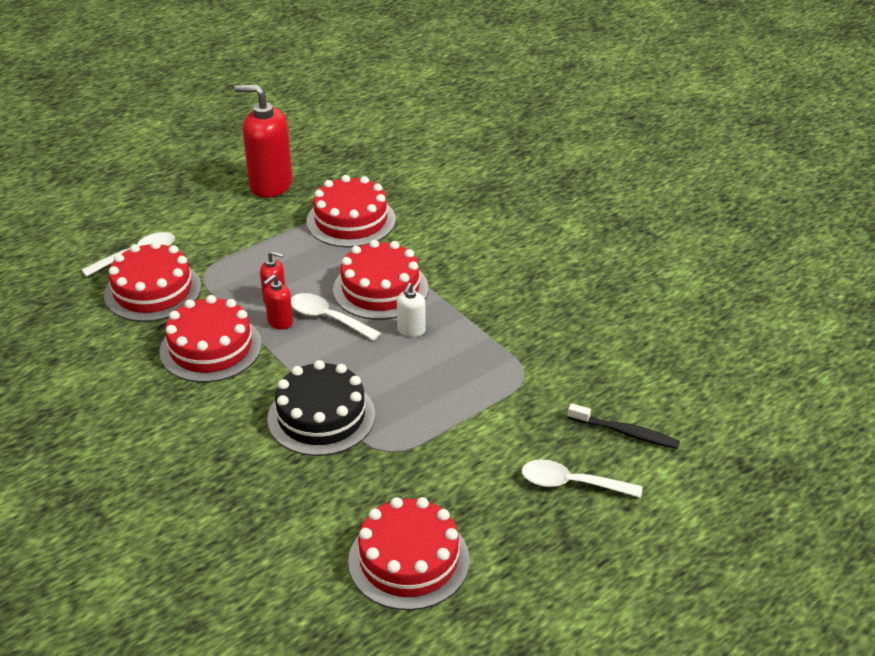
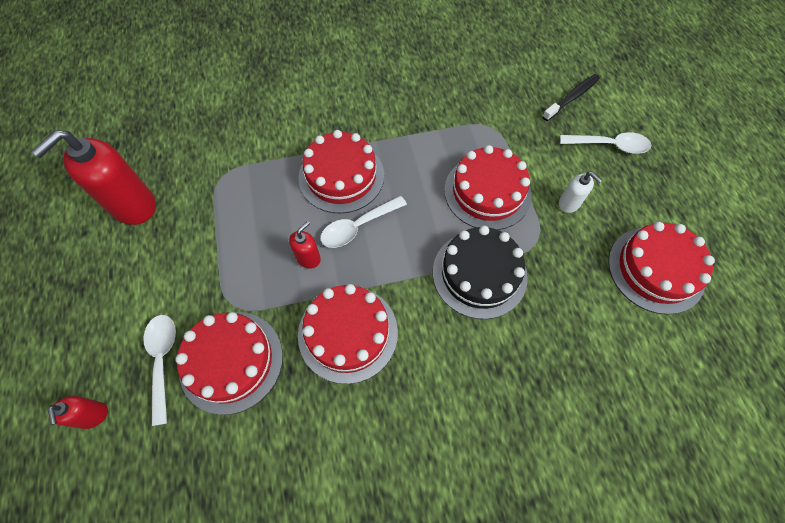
camera: 65 degrees left, 25 degrees up
(280, 322) = (343, 265): red soap dispenser -> red soap dispenser (93, 415)
(351, 220) = (234, 164): red cake -> red cake (487, 192)
(411, 330) = (405, 175): white soap dispenser -> white soap dispenser (569, 203)
(571, 483) = (609, 145): white spoon -> white spoon turned 120 degrees counterclockwise

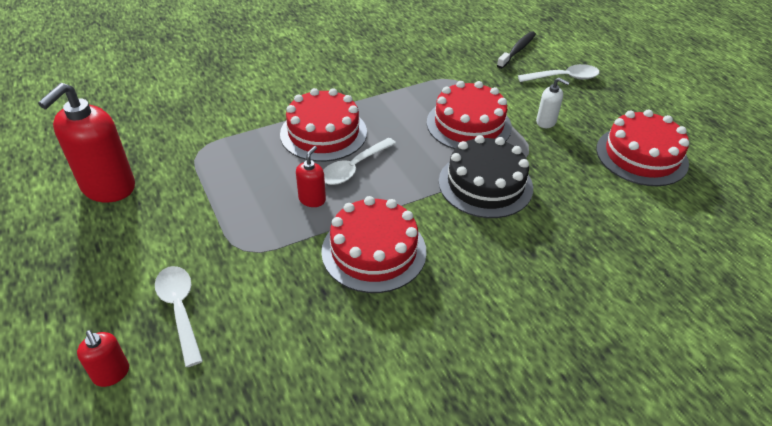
camera: 15 degrees left, 20 degrees down
(231, 361) = (257, 296): red cake -> none

